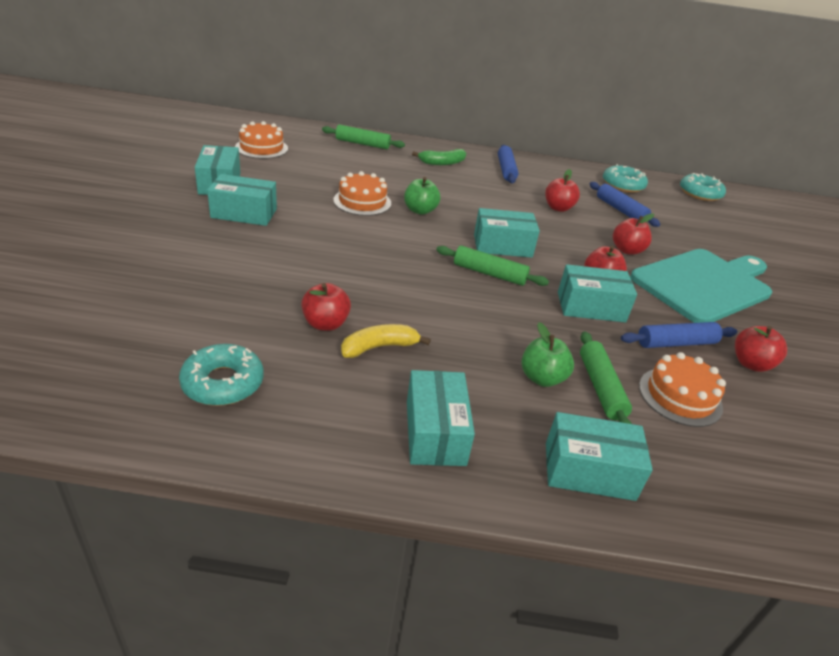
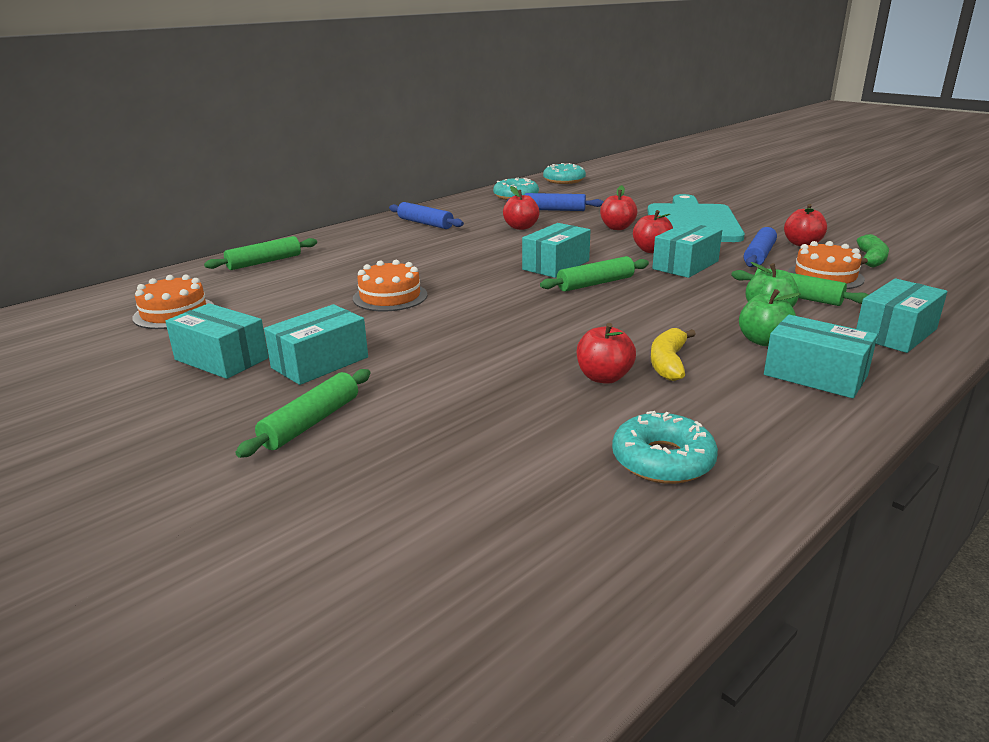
camera: 45 degrees left, 10 degrees down
(169, 237) = (311, 422): none -> green rolling pin
(420, 210) = (447, 277): green apple -> green apple (763, 341)
(442, 163) = (369, 242): green banana -> green banana (871, 259)

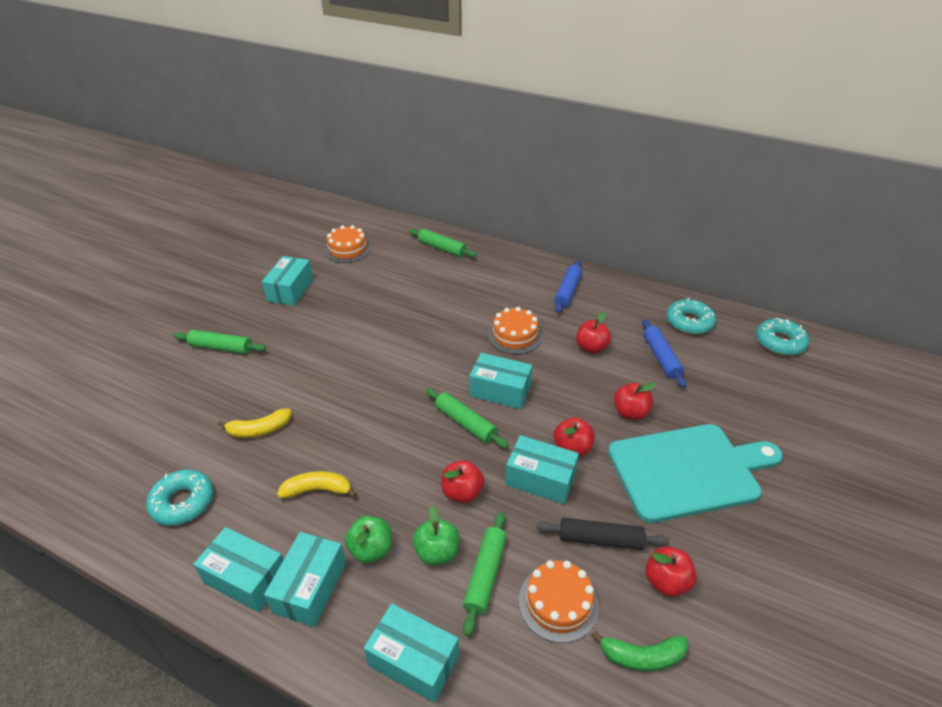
camera: 70 degrees right, 15 degrees up
(320, 362) = (292, 326): turquoise box -> turquoise box (246, 578)
(390, 296) = (399, 322): orange cake -> orange cake (515, 336)
(539, 396) = (259, 430): none -> yellow banana
(604, 377) = (289, 457): red apple -> red apple (462, 492)
(759, 255) = (600, 539): blue rolling pin -> black rolling pin

